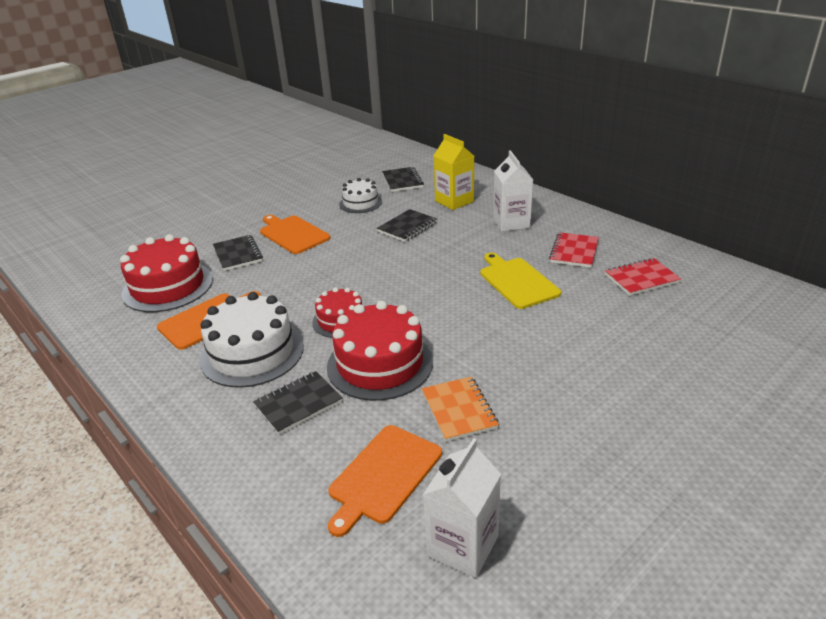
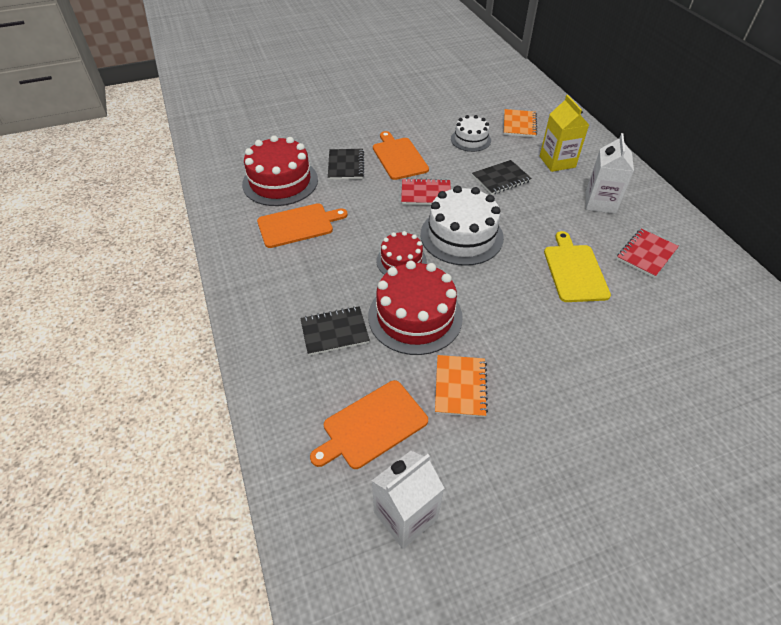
camera: 20 degrees right, 15 degrees up
(252, 353) = (319, 269): white cake -> white cake (461, 236)
(402, 181) = (519, 125): black notebook -> orange notebook
(641, 278) = (699, 307): red notebook -> red notebook (426, 194)

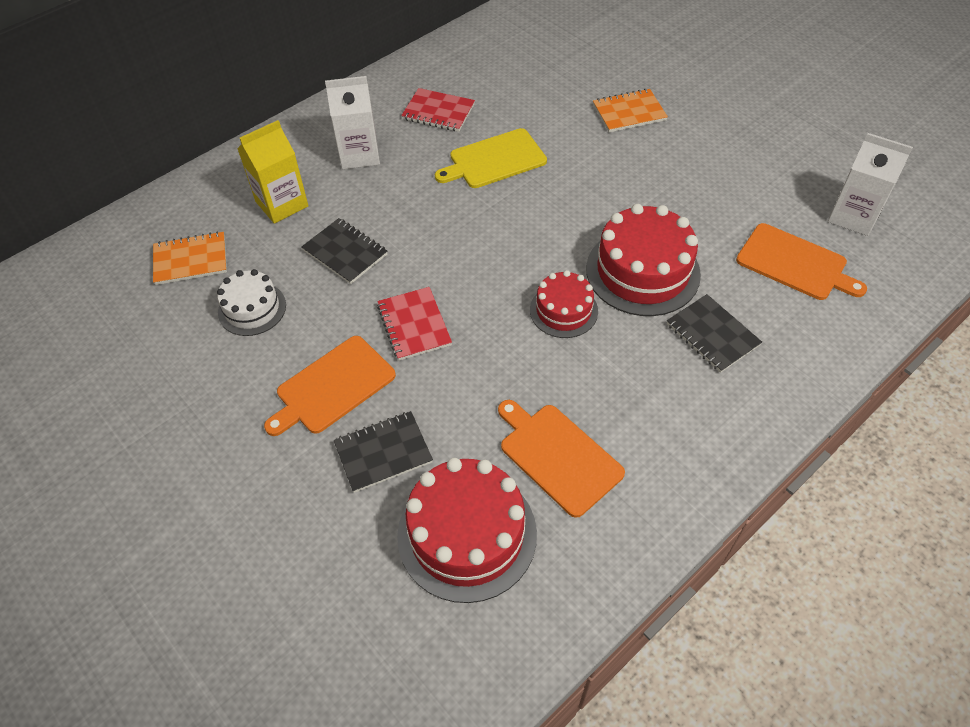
camera: 110 degrees left, 5 degrees up
(460, 387) = (706, 213): orange notebook -> orange notebook (629, 113)
(461, 236) = (485, 265): white cake -> none

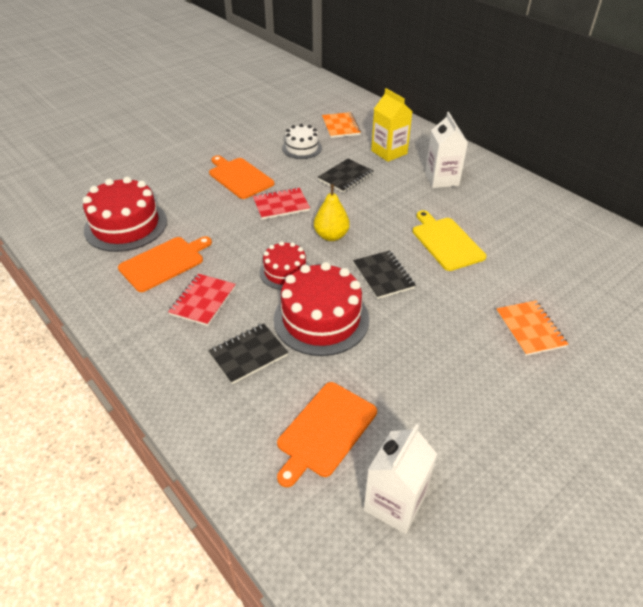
camera: 90 degrees right, 10 degrees down
(383, 453) = (189, 196): black notebook -> black notebook (383, 276)
(438, 112) = (499, 214): red notebook -> red notebook (203, 301)
(486, 266) = (331, 236): none -> yellow pear

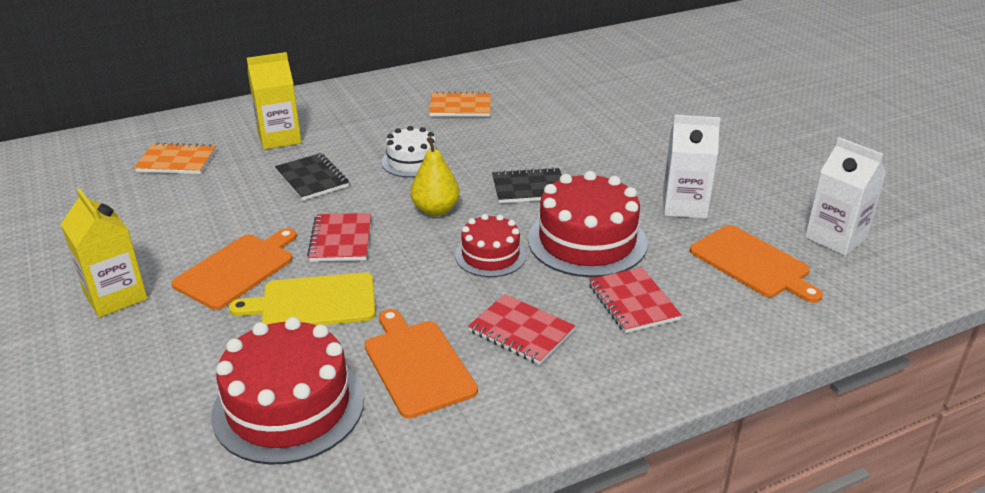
camera: 75 degrees left, 10 degrees down
(206, 149) = (115, 296): none -> yellow carton
(239, 177) = (237, 269): orange cutting board -> orange cutting board turned 150 degrees clockwise
(248, 354) = (633, 302): black notebook -> red notebook
(302, 148) = (205, 202): white cake -> white cake (412, 161)
(441, 179) = (368, 117): white carton -> white carton (684, 206)
(446, 242) = (489, 139): yellow cutting board -> yellow cutting board (313, 302)
(530, 329) = (638, 127): orange notebook -> orange notebook (460, 107)

